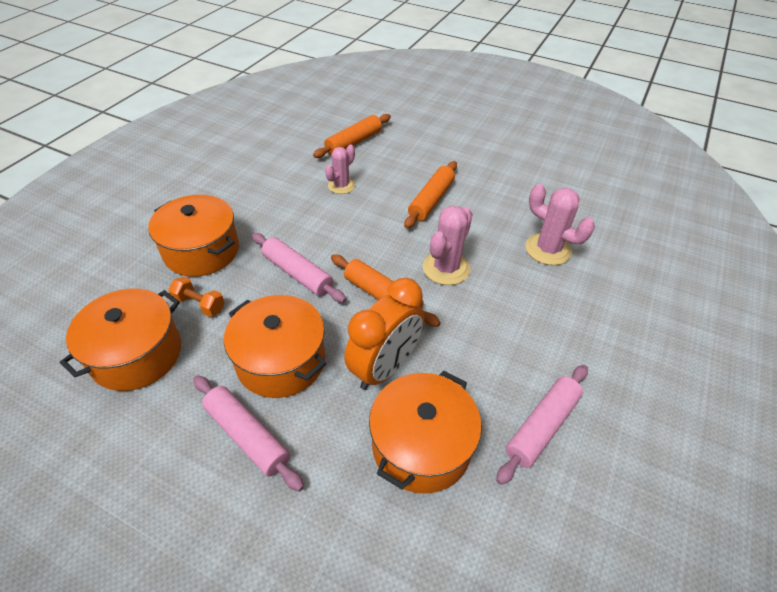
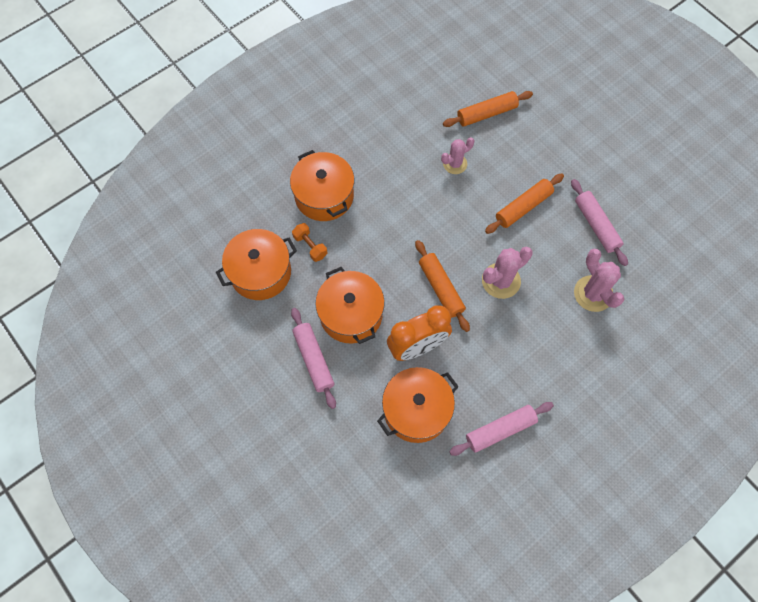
camera: 25 degrees right, 20 degrees up
(298, 273) = (387, 244): pink rolling pin -> pink rolling pin (596, 225)

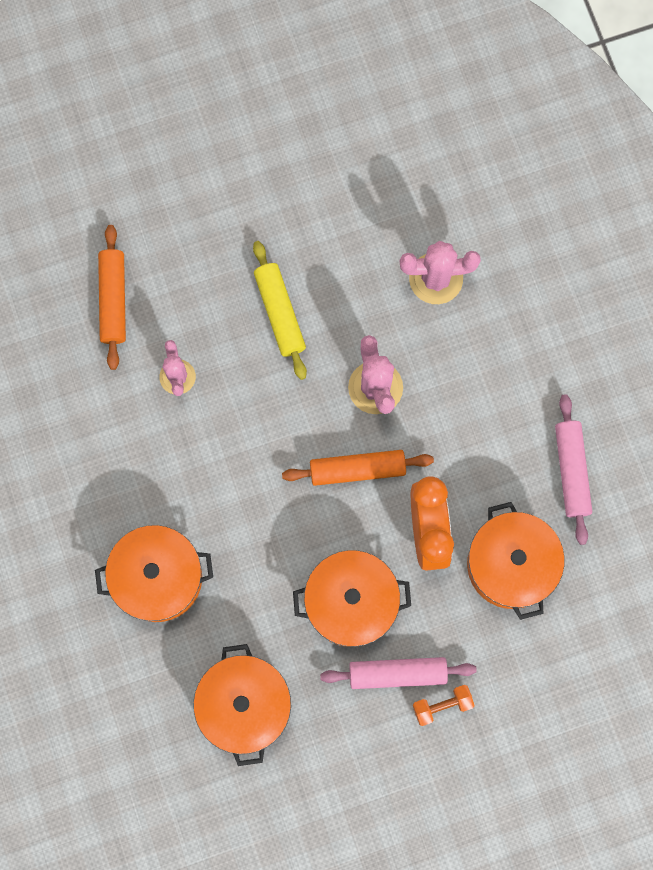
camera: 70 degrees left, 10 degrees up
(310, 246) = (230, 623): orange dumbbell -> orange dumbbell (442, 705)
(523, 207) = (280, 313): orange rolling pin -> yellow rolling pin
(596, 225) = (342, 230): pink rolling pin -> none

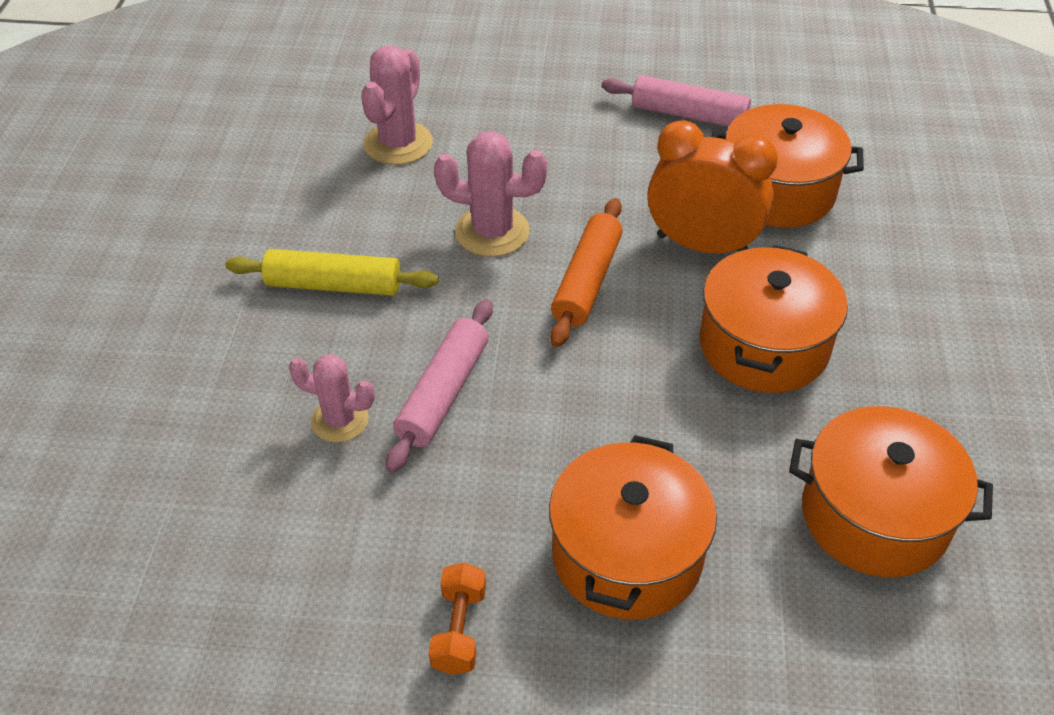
camera: 65 degrees left, 30 degrees down
(113, 300) = (173, 454): orange rolling pin -> none
(397, 673) = (881, 332): pink rolling pin -> pink rolling pin (443, 393)
(442, 705) = (939, 304): orange dumbbell -> orange dumbbell (459, 629)

